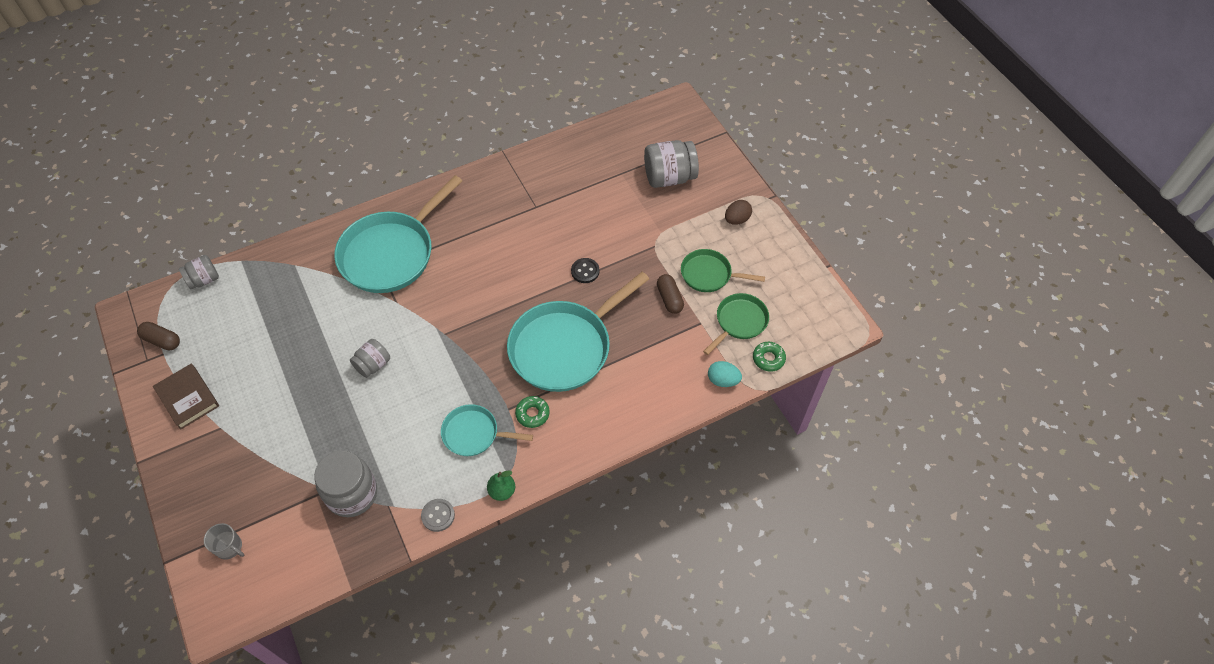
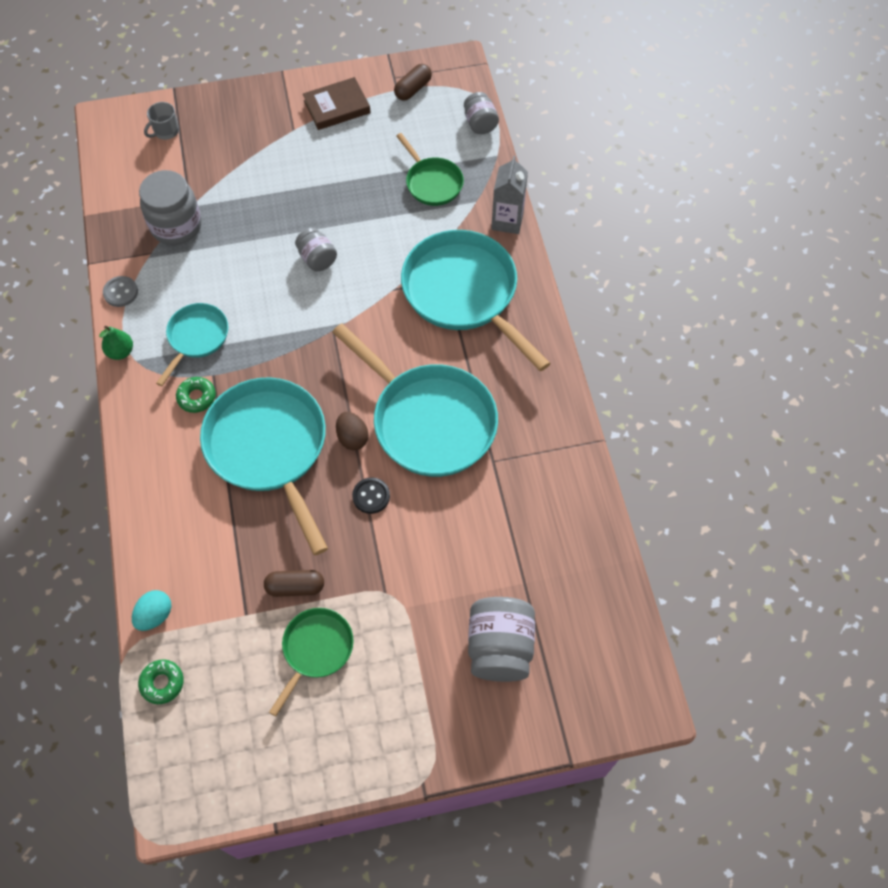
camera: 105 degrees right, 5 degrees up
(313, 240) = (507, 221): none -> grey carton
(513, 251) = (429, 421): none -> turquoise pan
(736, 219) = (396, 720): brown egg -> brown egg (352, 438)
(739, 322) = (229, 664): green pan -> green pan (432, 182)

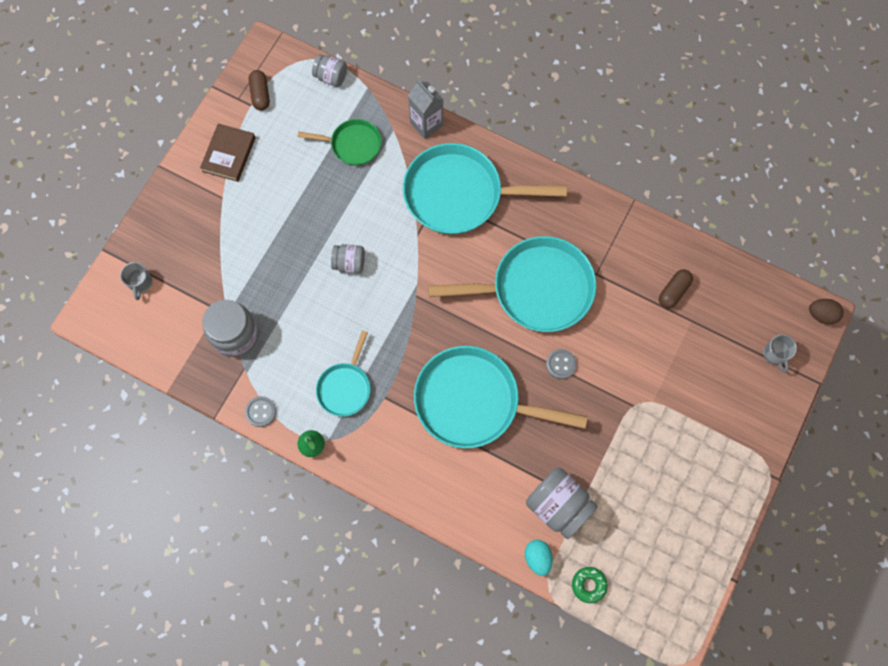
camera: 50 degrees left, 10 degrees up
(196, 338) = (345, 387): turquoise pan -> turquoise pan turned 135 degrees counterclockwise
(197, 397) = (394, 420): green donut -> none
(295, 587) = (587, 456): brown capsule -> brown capsule (673, 291)
(316, 650) = (639, 475): green pan -> none
(352, 438) = (509, 344): brown egg -> brown egg (821, 315)
(371, 496) = (561, 364): black button -> grey button
(499, 647) = (721, 367): grey jar -> grey jar (558, 505)
(561, 692) = (775, 354): none -> grey mug

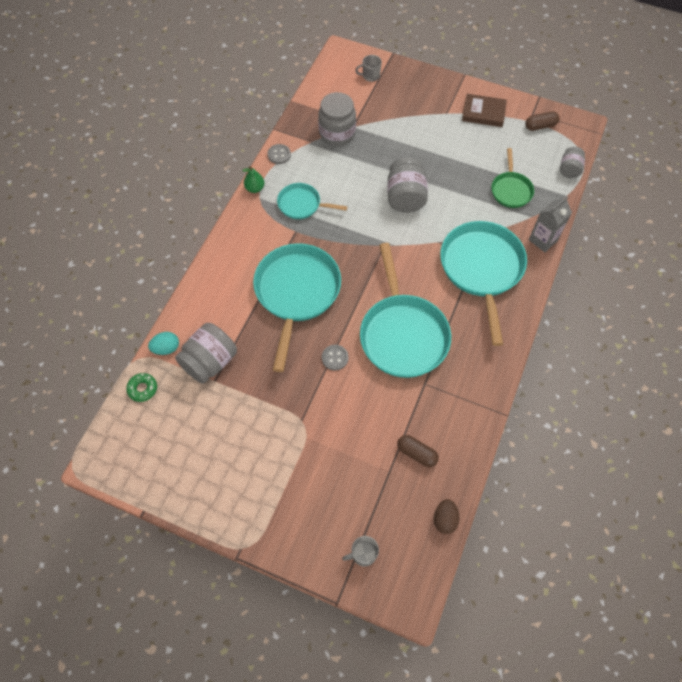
camera: 85 degrees right, 10 degrees down
(349, 263) = (405, 197): grey jar -> grey jar, size x1.70
(821, 315) = (412, 605): brown egg -> brown egg (444, 519)

